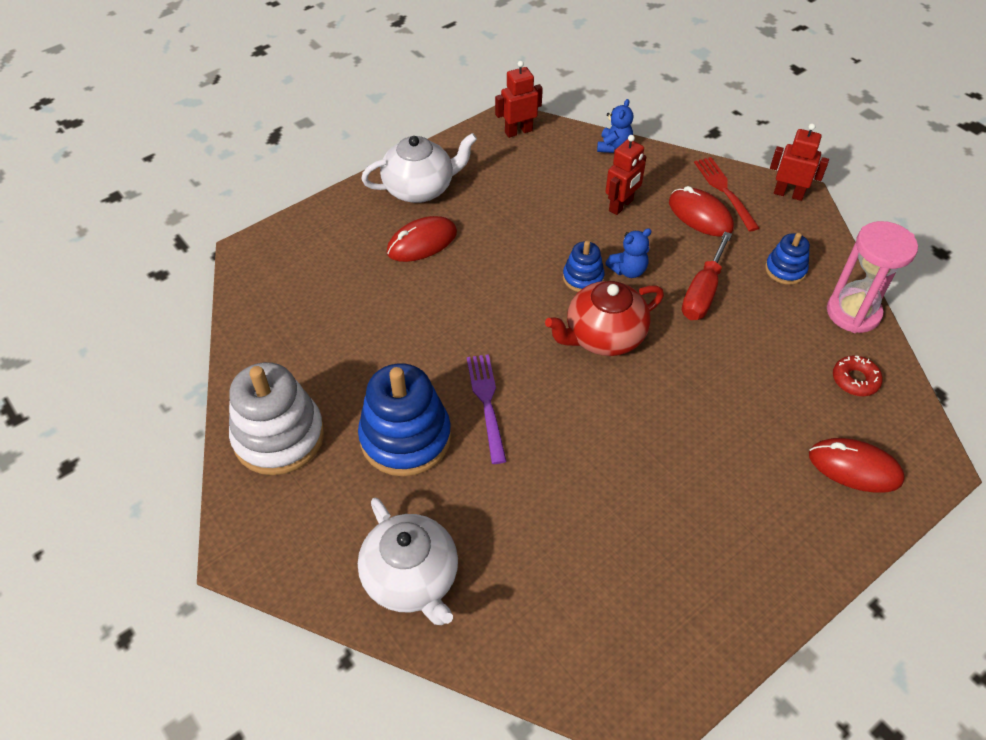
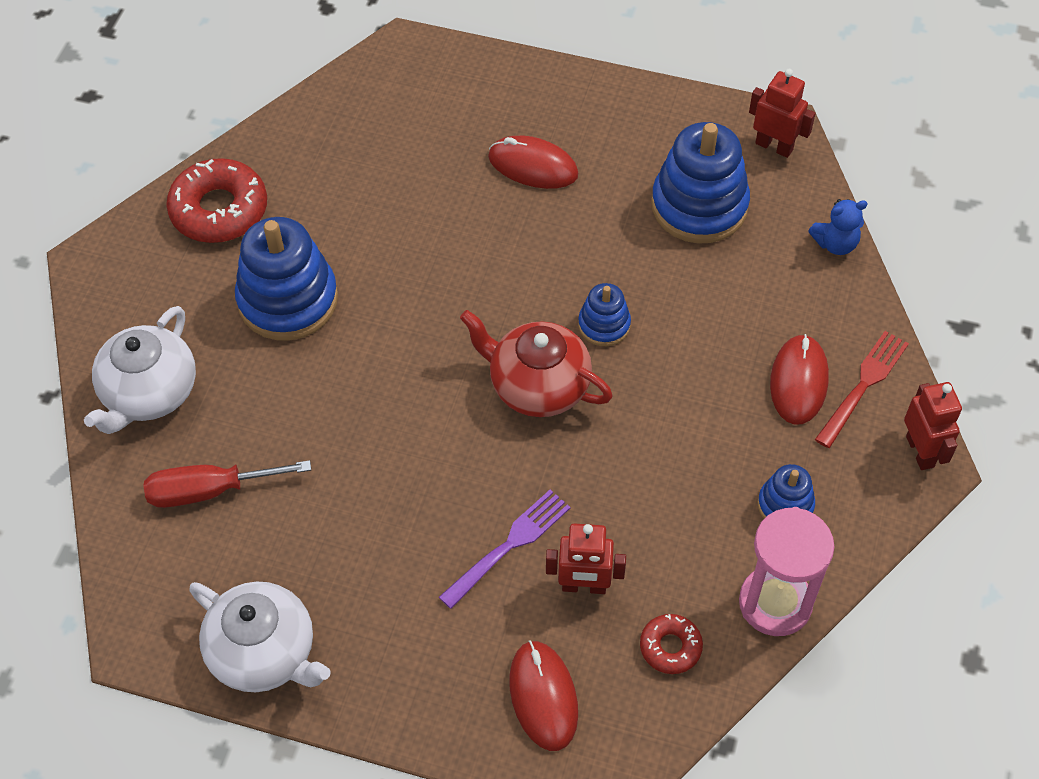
camera: 55 degrees right, 5 degrees up
(279, 436) = (219, 210): white stacking toy -> red donut
(420, 188) = (606, 118): white teapot -> white teapot (264, 653)
(486, 402) = (376, 337): purple fork -> purple fork (509, 545)
(531, 185) = (699, 206): none -> blue stacking toy
(621, 205) = (744, 301): red robot -> red robot (584, 586)
(628, 270) = (650, 358): blue teddy bear -> none
(702, 293) = (677, 442): red screwdriver -> red screwdriver (209, 490)

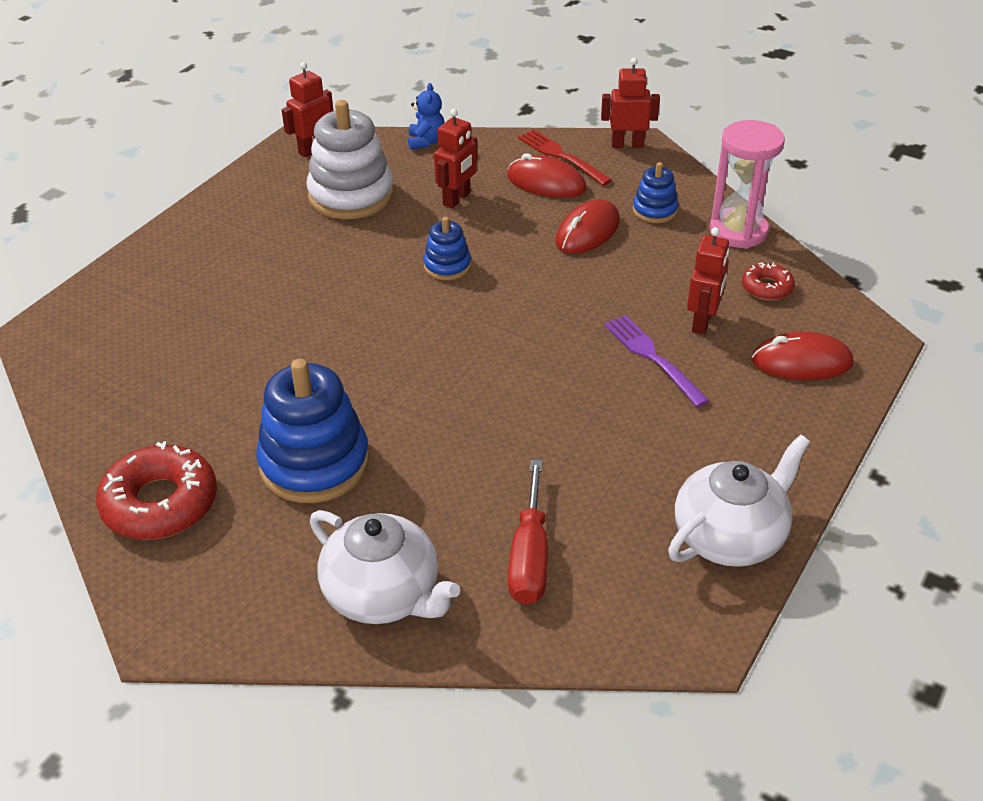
camera: 75 degrees left, 15 degrees down
(533, 166) = (249, 275): red mouse -> red mouse (587, 232)
(538, 386) = (494, 313): red teapot -> none
(699, 206) = (351, 195): blue stacking toy -> white stacking toy
(730, 303) = (457, 199): none -> red robot

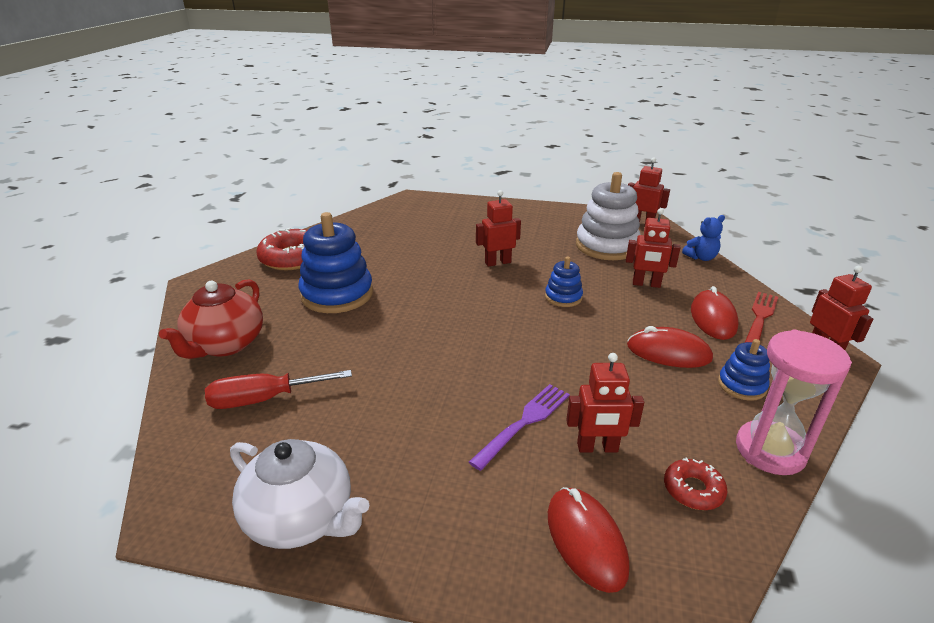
camera: 70 degrees right, 10 degrees down
(329, 294) = (497, 262): none -> red robot
(383, 594) = (225, 344): white teapot -> red teapot

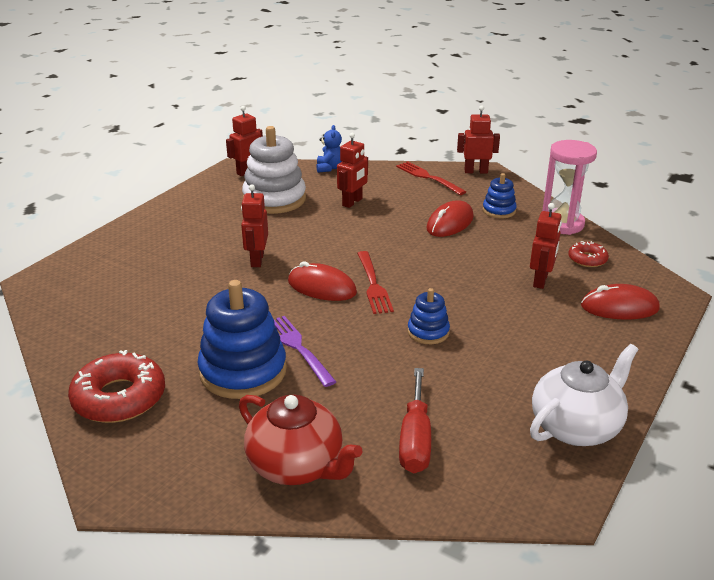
camera: 70 degrees left, 0 degrees up
(500, 327) = (373, 285): none -> red fork
(524, 422) = (504, 303): purple fork -> purple fork (298, 348)
(563, 297) = (346, 243): blue stacking toy -> blue stacking toy (428, 332)
(713, 318) = (418, 193): red mouse -> red mouse (322, 287)

